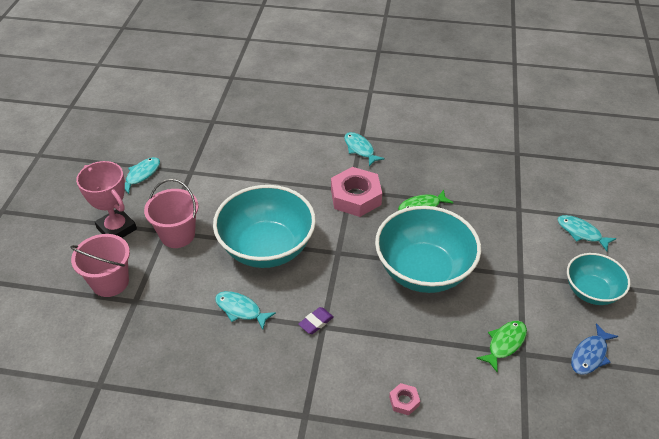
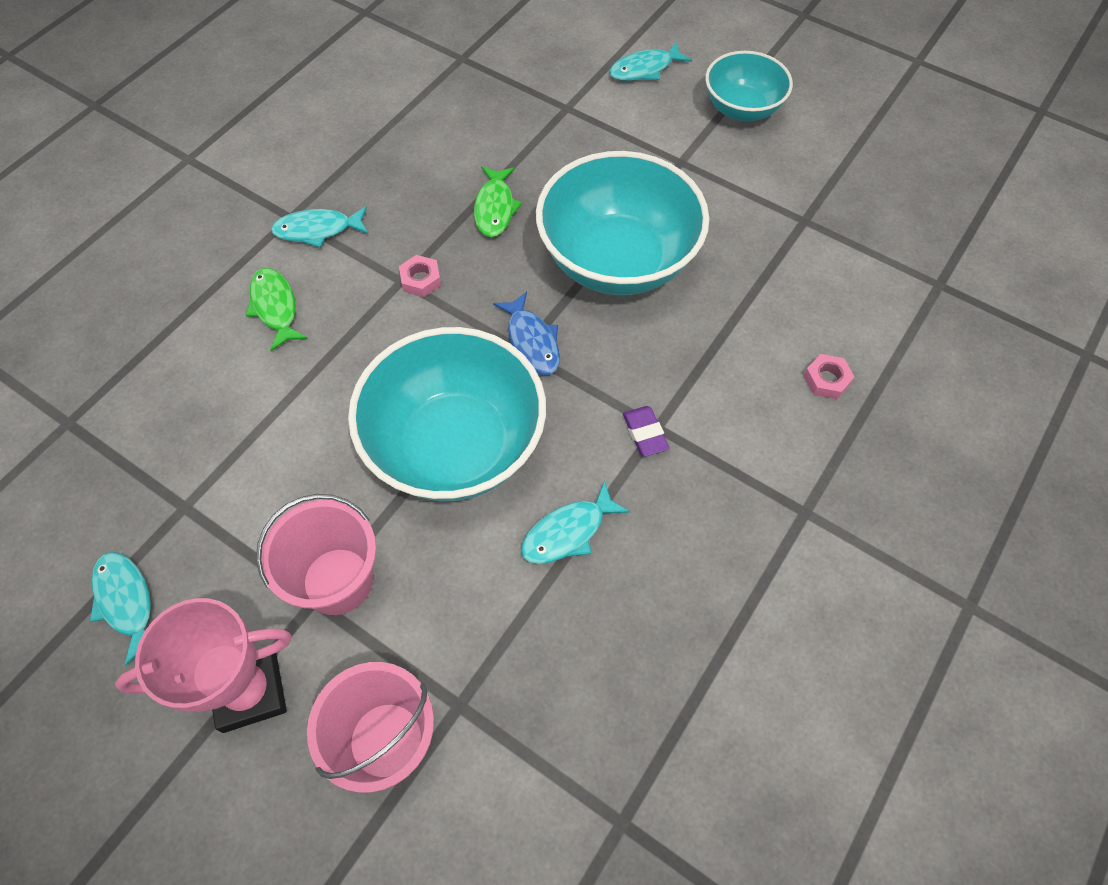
camera: 65 degrees left, 15 degrees up
(355, 197) = (421, 280): pink nut -> pink nut, size x0.45
(504, 344) = (782, 231): green fish -> green fish (275, 307)
(590, 355) = (833, 158): blue fish -> blue fish (532, 341)

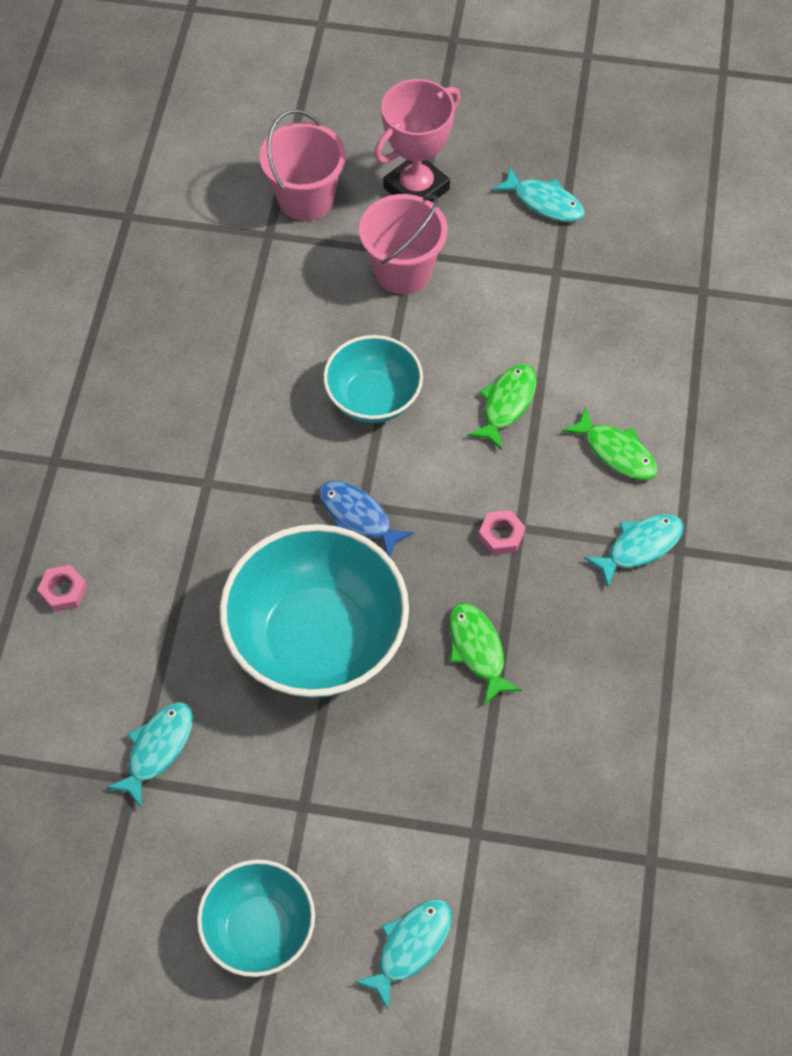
camera: 155 degrees right, 0 degrees up
(336, 388) = (507, 404): none -> green fish
(455, 446) = (373, 398): turquoise bowl -> turquoise bowl, size x0.58
(568, 532) = (245, 370): turquoise fish -> turquoise fish (157, 749)
(645, 433) = (215, 473): purple eraser -> none

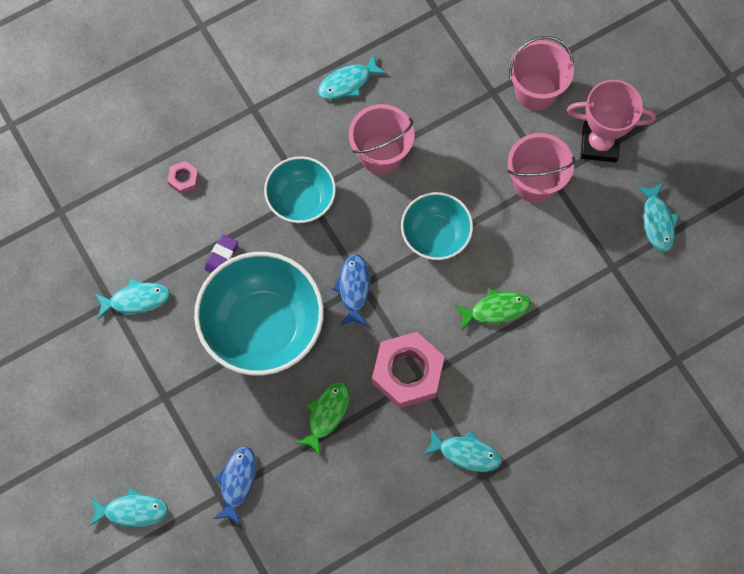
camera: 50 degrees right, 10 degrees up
(121, 351) = (348, 82): none -> turquoise fish
(194, 620) = (221, 256): none -> purple eraser
(233, 381) = (381, 154): none -> pink bucket
(259, 929) = (83, 429): turquoise bowl -> turquoise bowl (301, 200)
(475, 802) = (237, 482): none -> blue fish
(501, 535) = (407, 372): pink nut -> pink nut, size x2.23
(616, 452) = (517, 394): green fish -> none

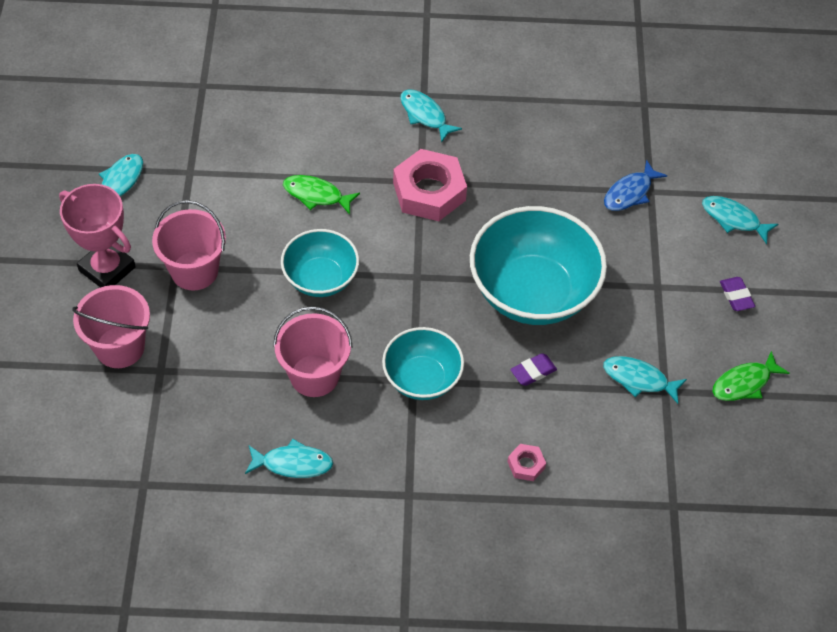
camera: 150 degrees left, 15 degrees down
(94, 428) = (736, 296): none -> purple eraser
(326, 414) = (521, 199): green fish -> green fish (744, 383)
(354, 288) = (427, 278): blue fish -> none

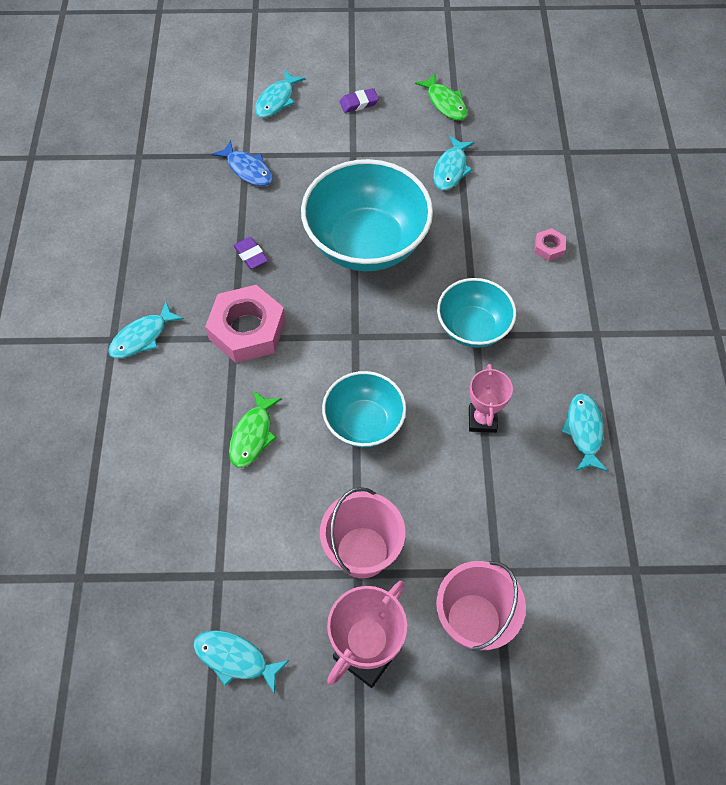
camera: 90 degrees left, 5 degrees up
(314, 375) = (482, 420): pink bucket -> pink trophy
(533, 371) = (453, 242): purple eraser -> purple eraser (251, 255)

